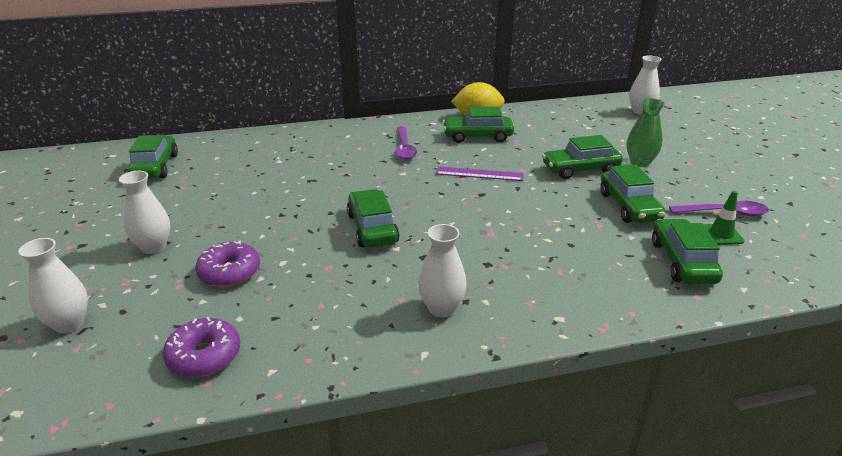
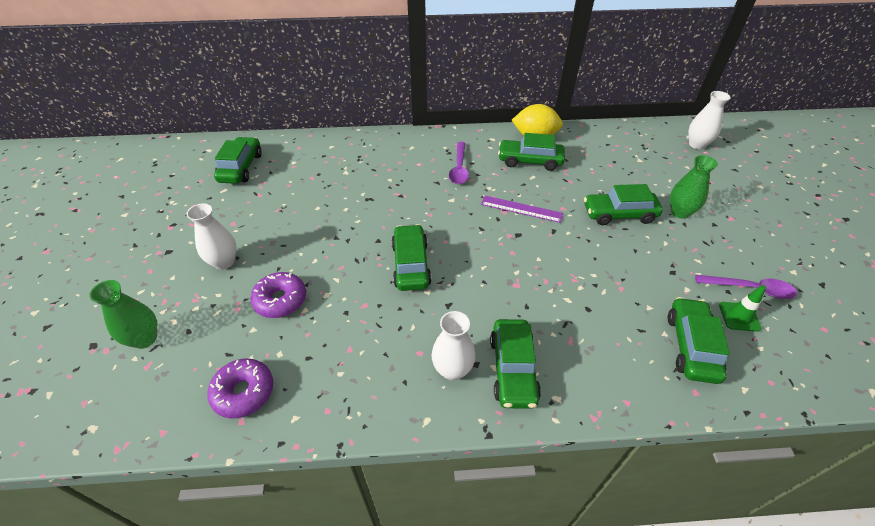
camera: 10 degrees right, 15 degrees up
(69, 324) = (145, 339): white vase -> green vase
(629, 206) = (656, 268): green car -> green car (513, 369)

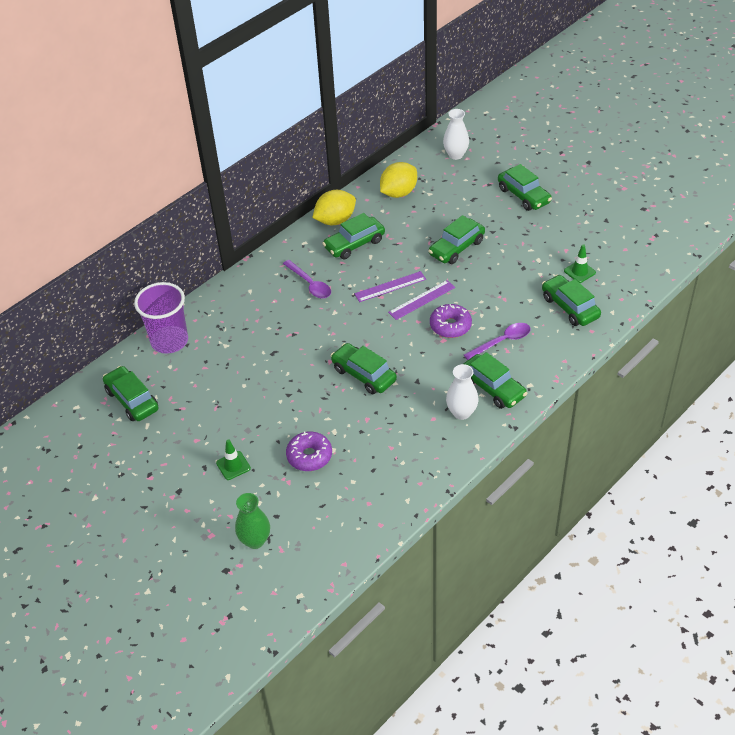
camera: 40 degrees left, 0 degrees up
(224, 262) = (233, 465): white vase -> green traffic cone
(244, 392) = (361, 513): purple donut -> purple donut (450, 326)
(316, 146) = (169, 341): none -> purple cup
(536, 237) = (421, 300): none -> purple ruler
(611, 145) = (398, 193): none -> yellow lemon
(680, 212) = (492, 221): green vase -> none
(738, 209) = (523, 195): none -> green car
(750, 289) = (572, 250): purple spoon -> purple spoon (502, 342)

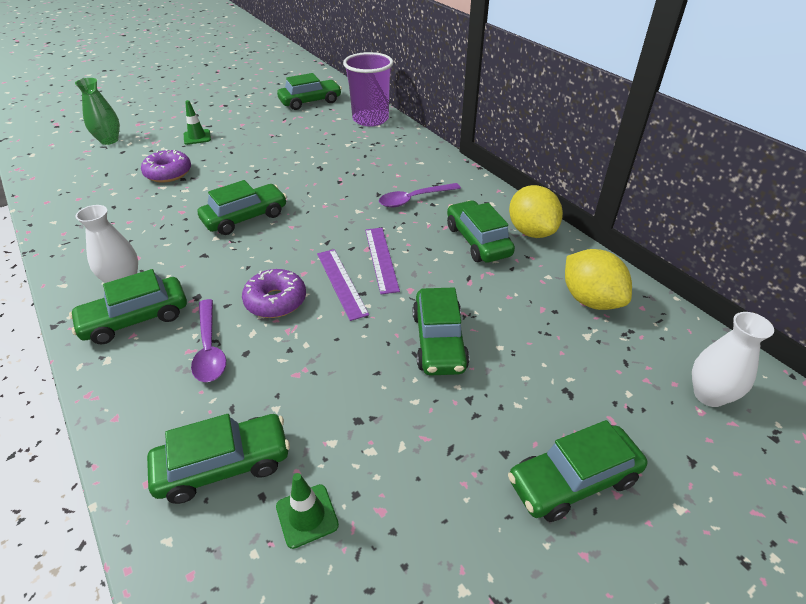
camera: 100 degrees right, 5 degrees down
(456, 248) = (439, 341): green car -> green car turned 150 degrees counterclockwise

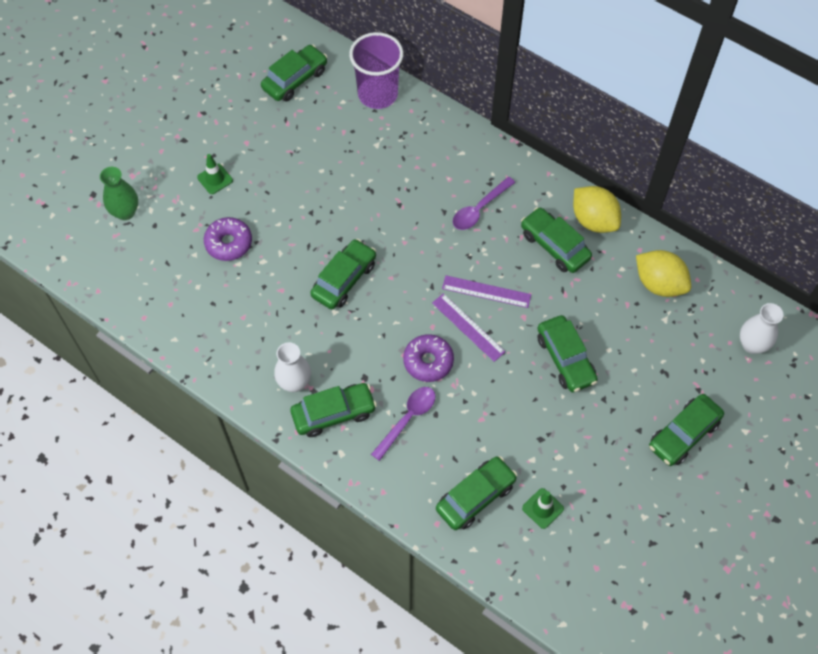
camera: 20 degrees left, 20 degrees up
(135, 319) = (334, 413): green car -> green car turned 150 degrees counterclockwise
(209, 348) = (407, 419): purple spoon -> purple spoon turned 105 degrees counterclockwise
(381, 259) = (486, 291): purple ruler -> purple ruler turned 45 degrees counterclockwise

